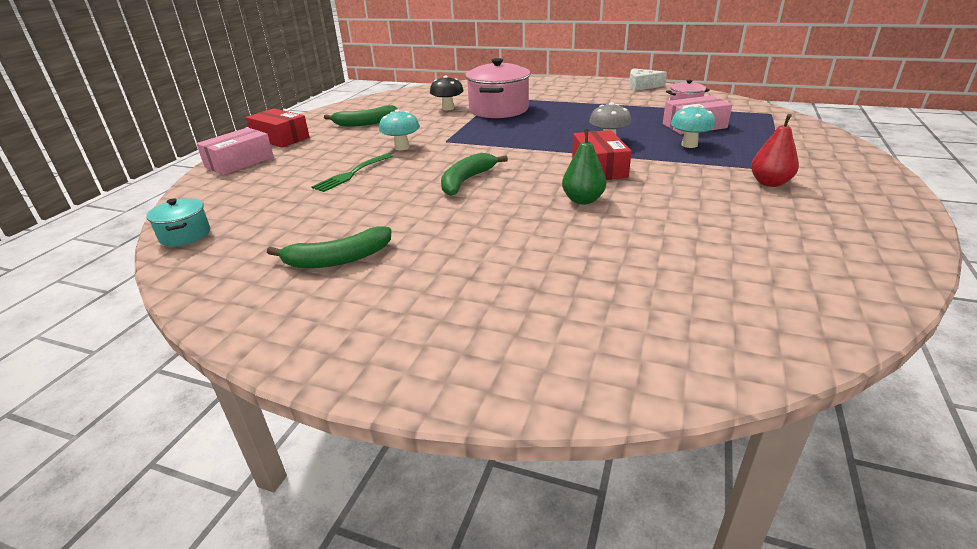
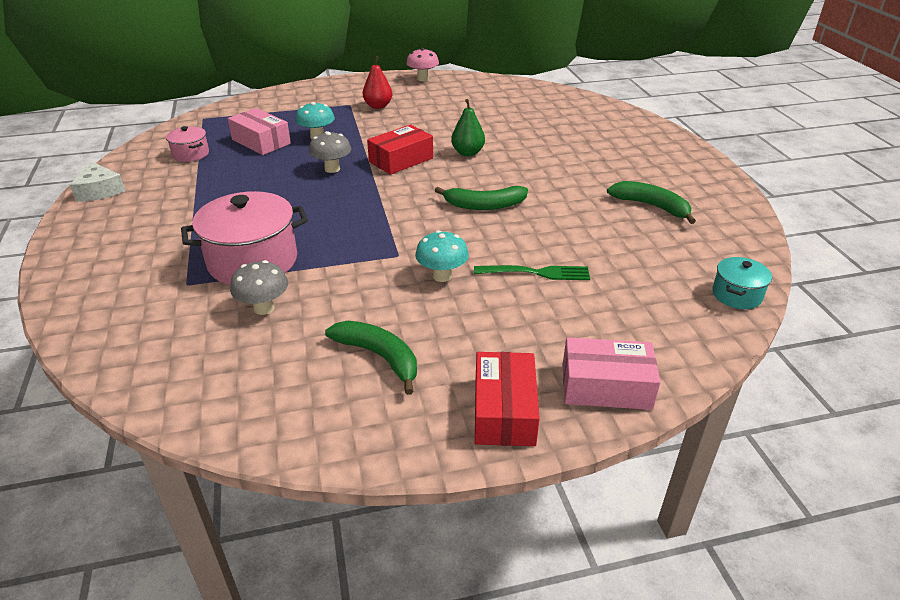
camera: 125 degrees left, 5 degrees up
(448, 108) = (264, 308): black mushroom -> grey mushroom
(893, 234) = (423, 79): none -> pink mushroom

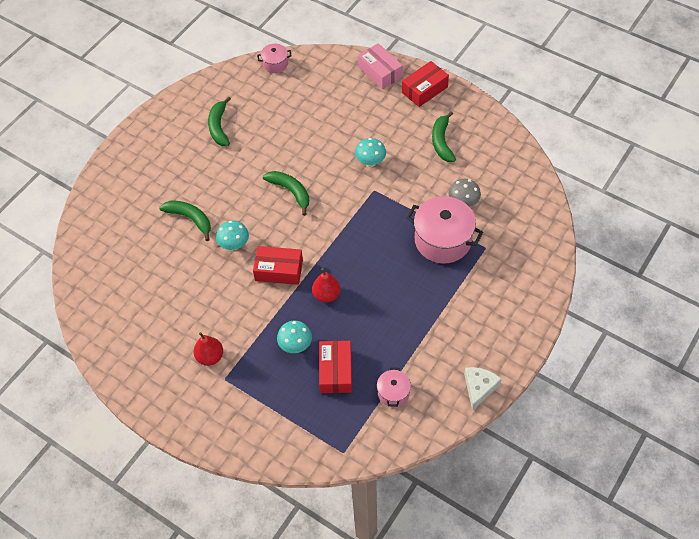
camera: 130 degrees left, 20 degrees up
(261, 142) = (335, 371): pink box -> red box
(332, 169) = (326, 295): grey mushroom -> red pear
(423, 79) = (125, 375): pink mushroom -> none
(467, 153) = (234, 245): green pear -> turquoise mushroom
(535, 146) = (190, 219): none -> green banana
(536, 273) = (331, 133): green fork -> none
(736, 295) = (275, 64): turquoise pot -> pink pot

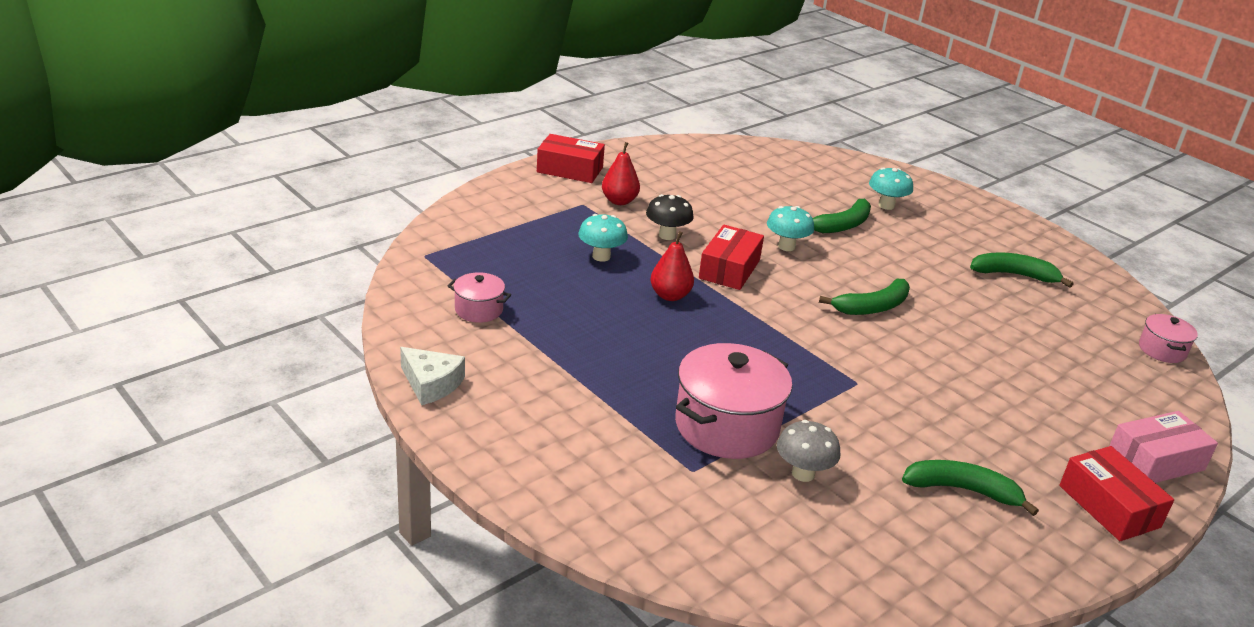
camera: 100 degrees right, 25 degrees down
(249, 315) = (667, 235): none -> black mushroom
(335, 371) = (543, 275): red box -> red box (570, 170)
(370, 162) = (921, 394): turquoise mushroom -> turquoise mushroom (886, 205)

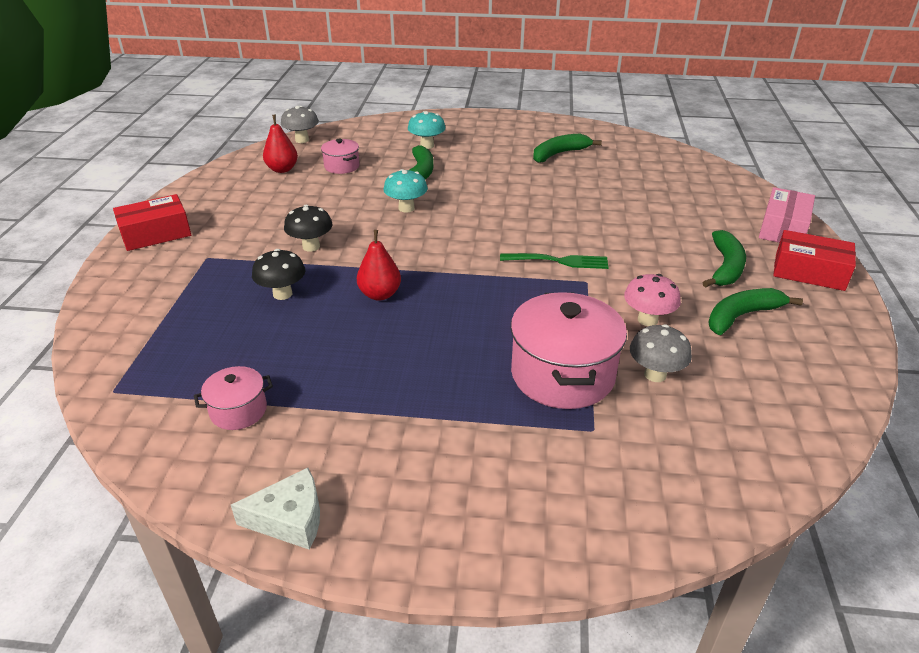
camera: 40 degrees left, 5 degrees up
(601, 256) = (282, 294): turquoise mushroom -> black mushroom
(619, 201) = (235, 239): red pear -> red pear (282, 169)
(729, 269) = (392, 247): red box -> none
(777, 149) = (302, 140): none -> grey mushroom
(857, 355) = (558, 261): none -> green fork
(864, 439) = (647, 320): none -> pink mushroom
(872, 307) = (518, 221): green banana -> green banana (725, 267)
(1162, 350) = (688, 159): pink pot -> pink pot (342, 166)

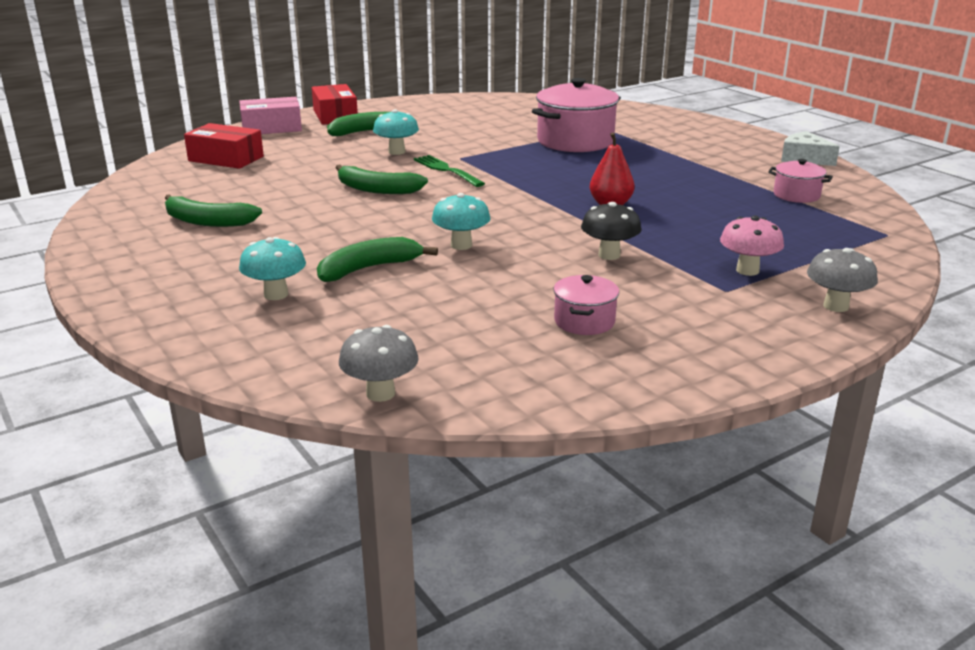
camera: 130 degrees left, 10 degrees down
(156, 234) = (763, 342): red box -> red box (226, 159)
(282, 169) = (495, 355): red pear -> none
(282, 294) = (688, 234): black mushroom -> none
(342, 166) = (421, 320): pink pot -> pink pot (584, 321)
(639, 259) = (396, 152): none -> turquoise mushroom
(647, 320) = (476, 136): pink mushroom -> pink mushroom (747, 270)
(655, 374) = (529, 126): grey mushroom -> grey mushroom (836, 306)
(741, 316) = (426, 121): green banana -> green banana (377, 189)

